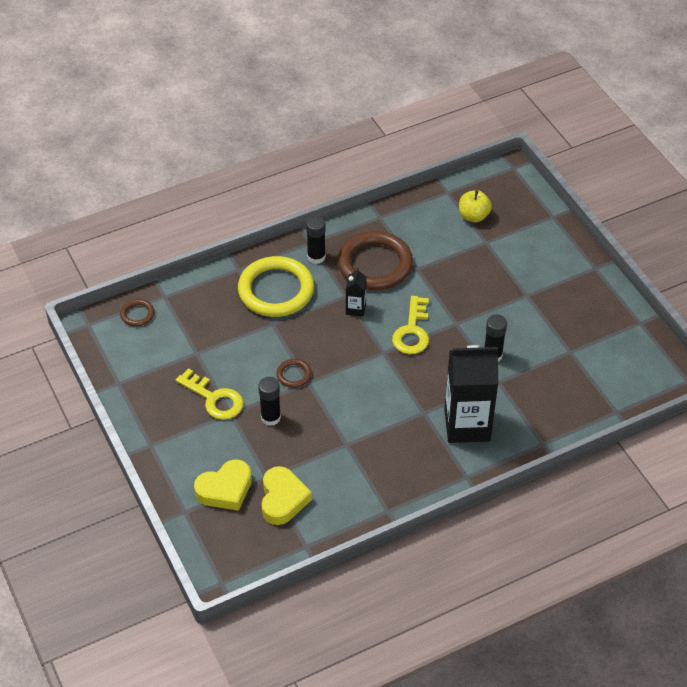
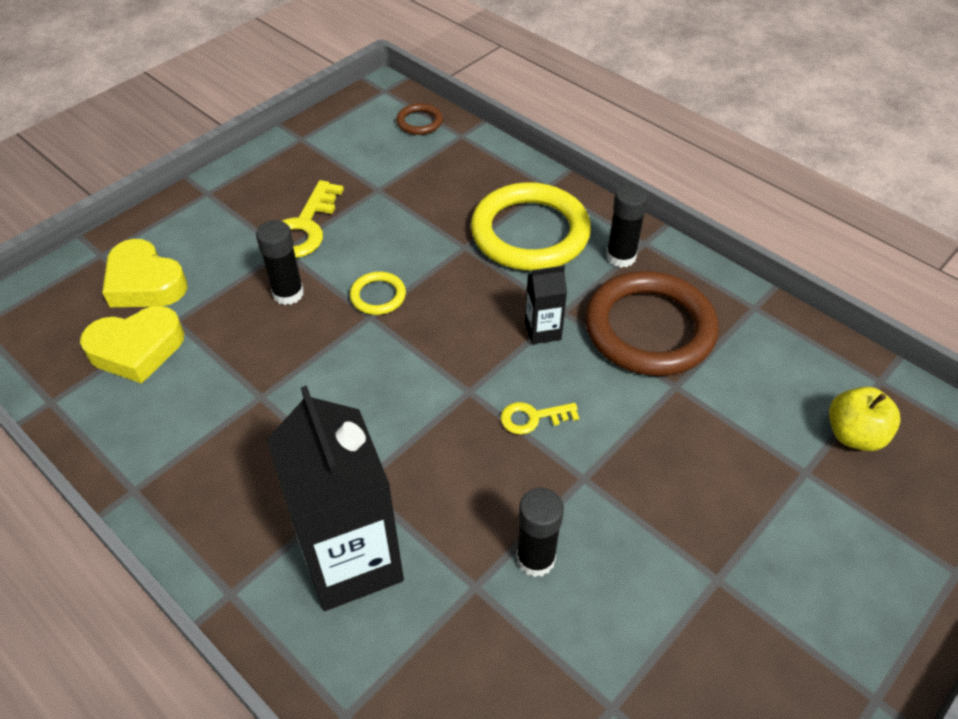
camera: 70 degrees right, 0 degrees up
(294, 375) = (378, 296): brown ring -> yellow ring
(412, 331) = (532, 418): yellow key -> yellow key, size x0.58

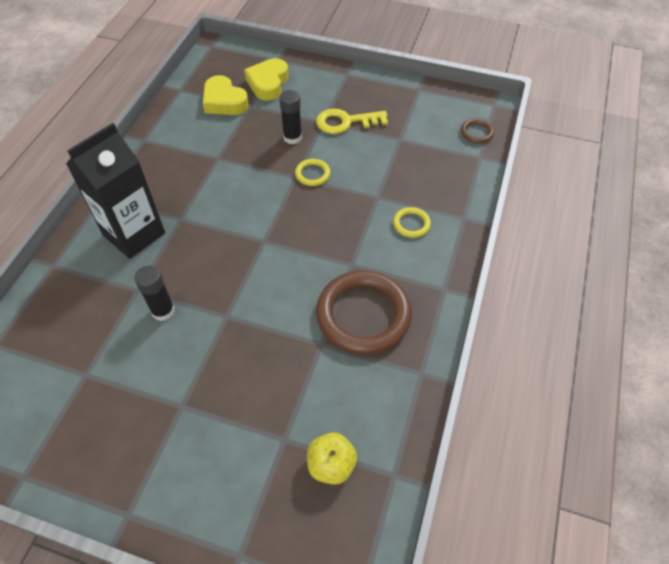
camera: 65 degrees right, 5 degrees up
(530, 233) = (411, 224): yellow ring -> yellow ring, size x0.44
(532, 418) = (258, 277): yellow key -> none
(543, 331) = (329, 259): black carton -> none
(621, 257) = (421, 279): black glue stick -> none

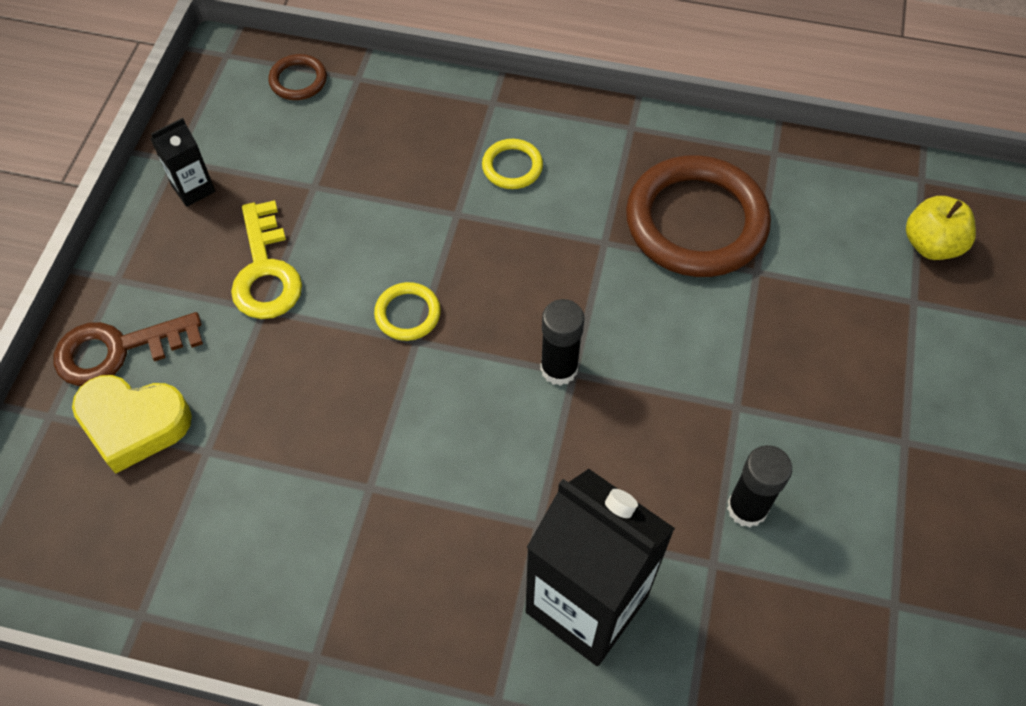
camera: 95 degrees left, 5 degrees up
(224, 101) = (190, 505): yellow heart -> none
(292, 137) = (308, 357): black glue stick -> black glue stick (559, 368)
(307, 76) = (117, 350): none -> brown key
(399, 96) = (193, 189): none -> black carton

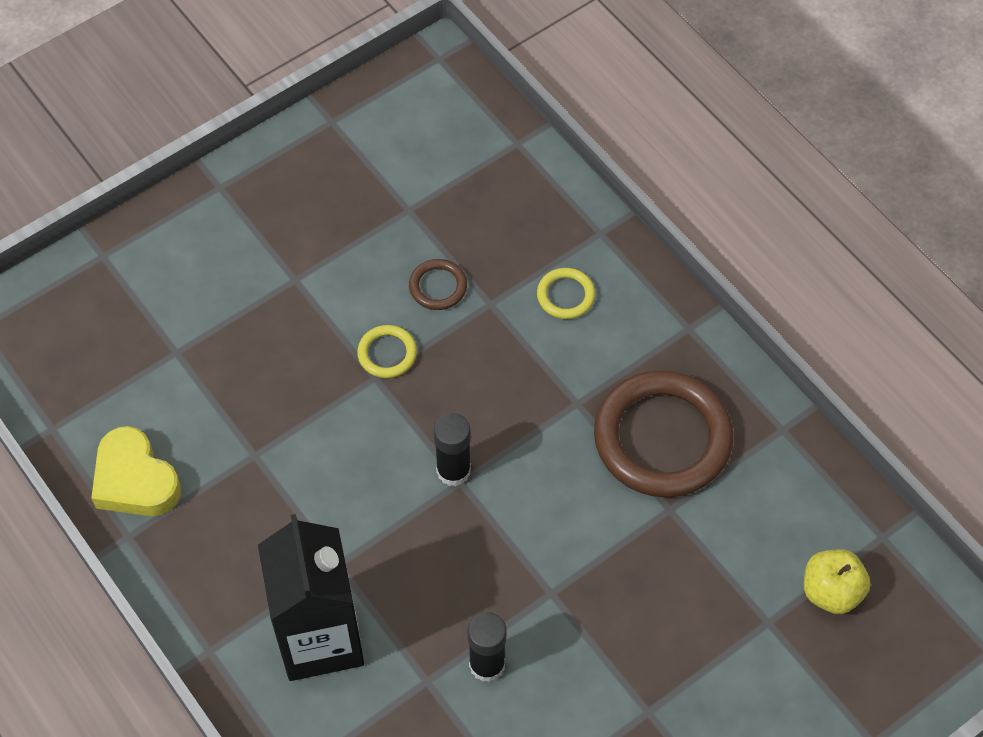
camera: 40 degrees right, 0 degrees up
(117, 350) = (179, 240): brown key -> none
(133, 424) = (147, 300): yellow heart -> yellow heart (135, 480)
(193, 189) = (325, 153): black carton -> none
(265, 271) = (320, 252): yellow key -> none
(298, 80) = (472, 115): brown ring -> brown ring (438, 287)

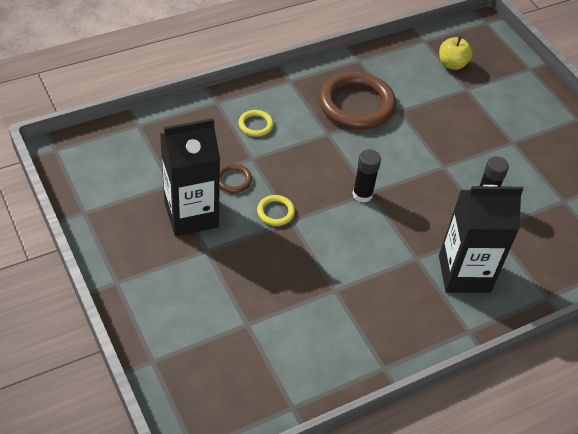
camera: 85 degrees left, 10 degrees down
(135, 480) = (343, 359): yellow heart -> none
(356, 247) = (191, 215): none -> black carton

